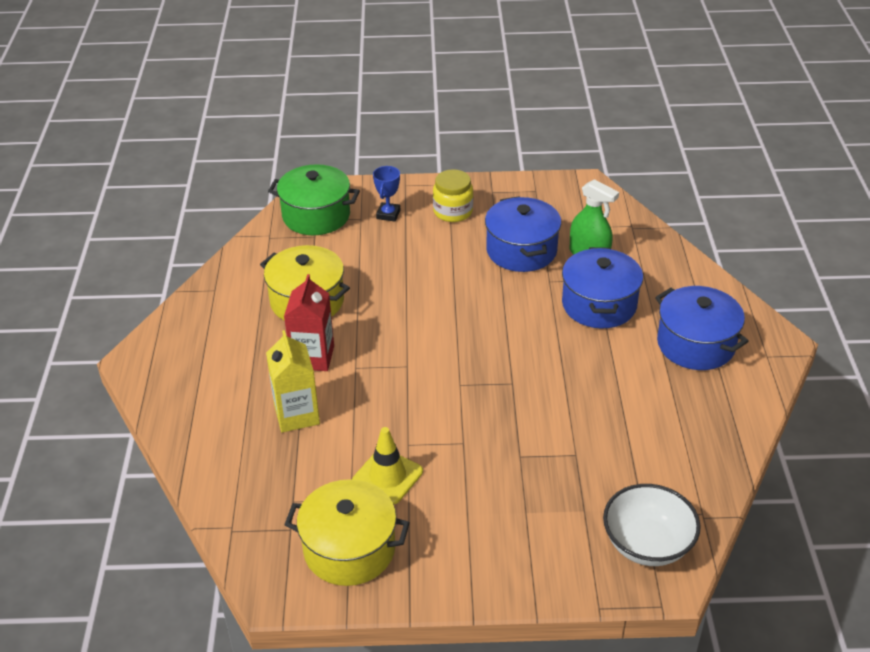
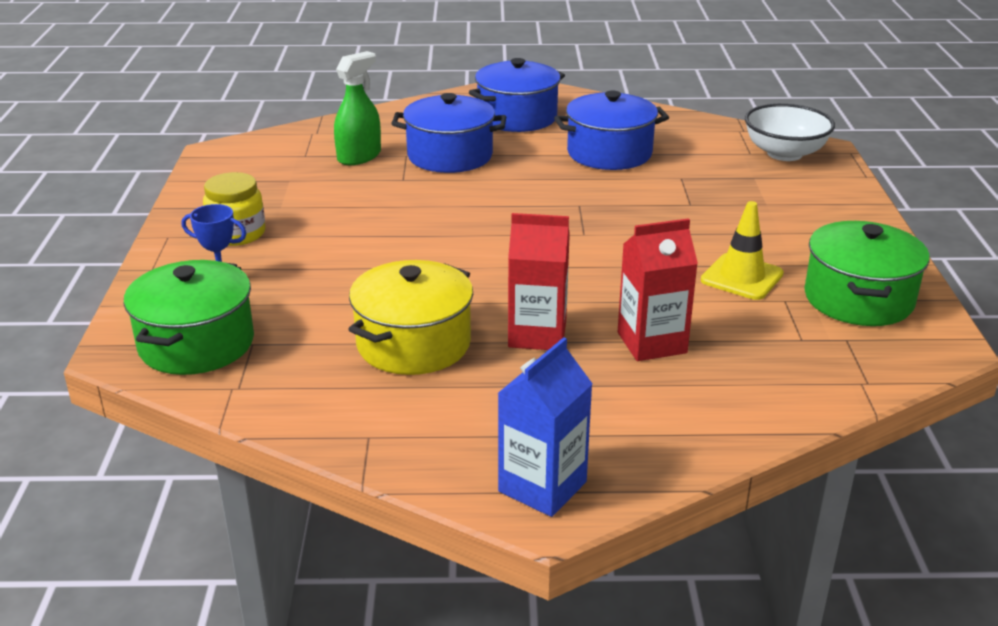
camera: 90 degrees left, 10 degrees down
(155, 359) = (542, 486): none -> blue carton
(297, 415) = (651, 342): yellow carton -> red carton
(349, 549) = (858, 299): yellow pot -> green pot
(521, 250) = (339, 192): blue pot -> blue pot (609, 153)

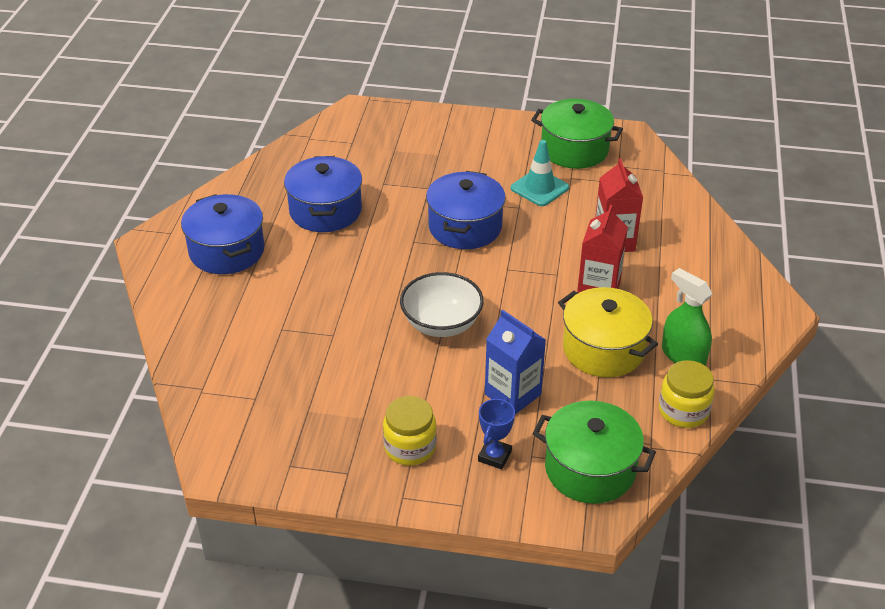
camera: 80 degrees left, 10 degrees up
(300, 413) = (683, 411): none -> yellow jar
(359, 156) = (273, 360): green spray bottle -> green spray bottle (683, 356)
(450, 156) = (295, 301): blue pot -> blue pot (465, 227)
(542, 486) = (759, 309): blue carton -> blue carton (512, 394)
(742, 277) = (539, 188): yellow traffic cone -> turquoise traffic cone
(784, 153) = (359, 127): white bowl -> white bowl (441, 324)

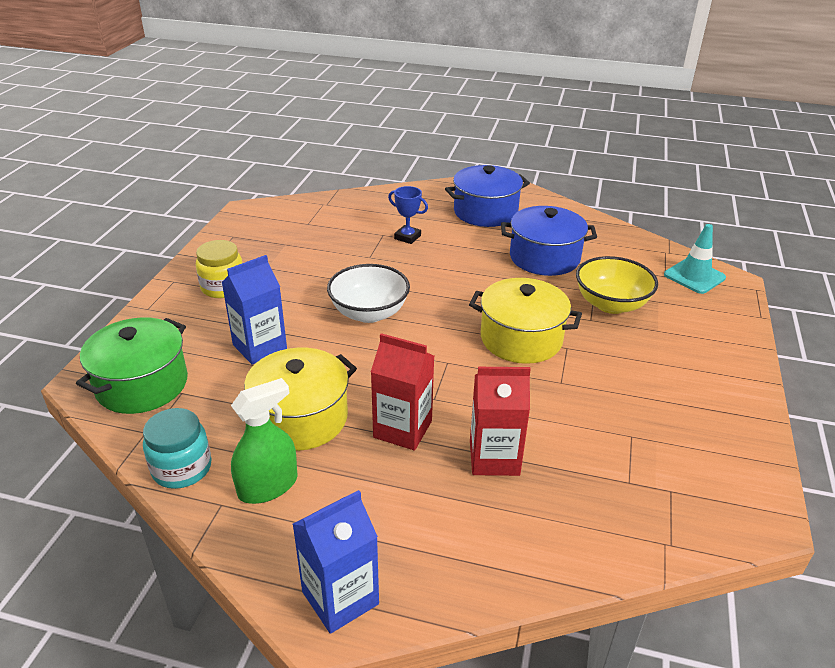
camera: 95 degrees right, 5 degrees down
(403, 175) = (611, 304): none -> yellow bowl
(465, 227) = (521, 339): blue pot -> yellow pot
(494, 456) = (190, 329): blue trophy -> blue trophy (407, 237)
(539, 188) = (603, 404): turquoise traffic cone -> turquoise traffic cone (694, 276)
(574, 150) = (700, 448): green pot -> none
(683, 411) = (182, 468): yellow jar -> turquoise jar
(761, 305) = (340, 598): none -> blue carton

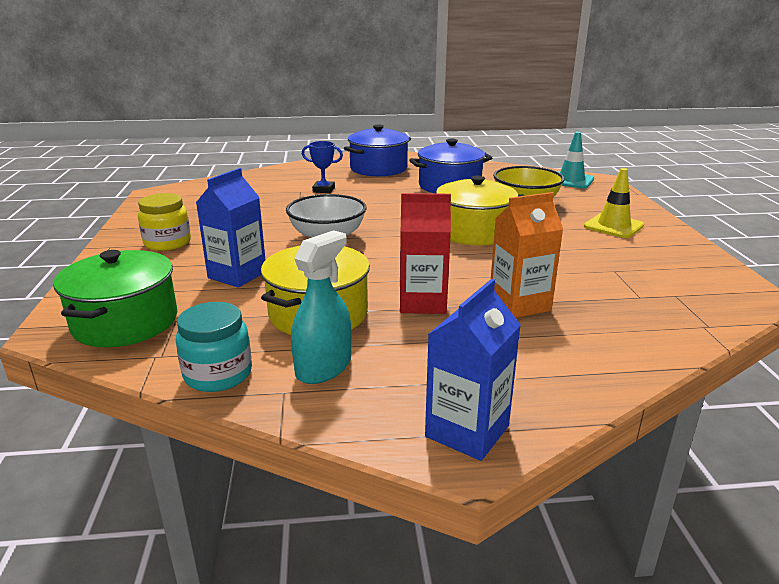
camera: 20 degrees left, 10 degrees down
(268, 486) = (323, 367): green spray bottle -> turquoise spray bottle
(494, 458) = (519, 304): red carton -> orange carton
(685, 366) = (613, 226): none -> yellow traffic cone

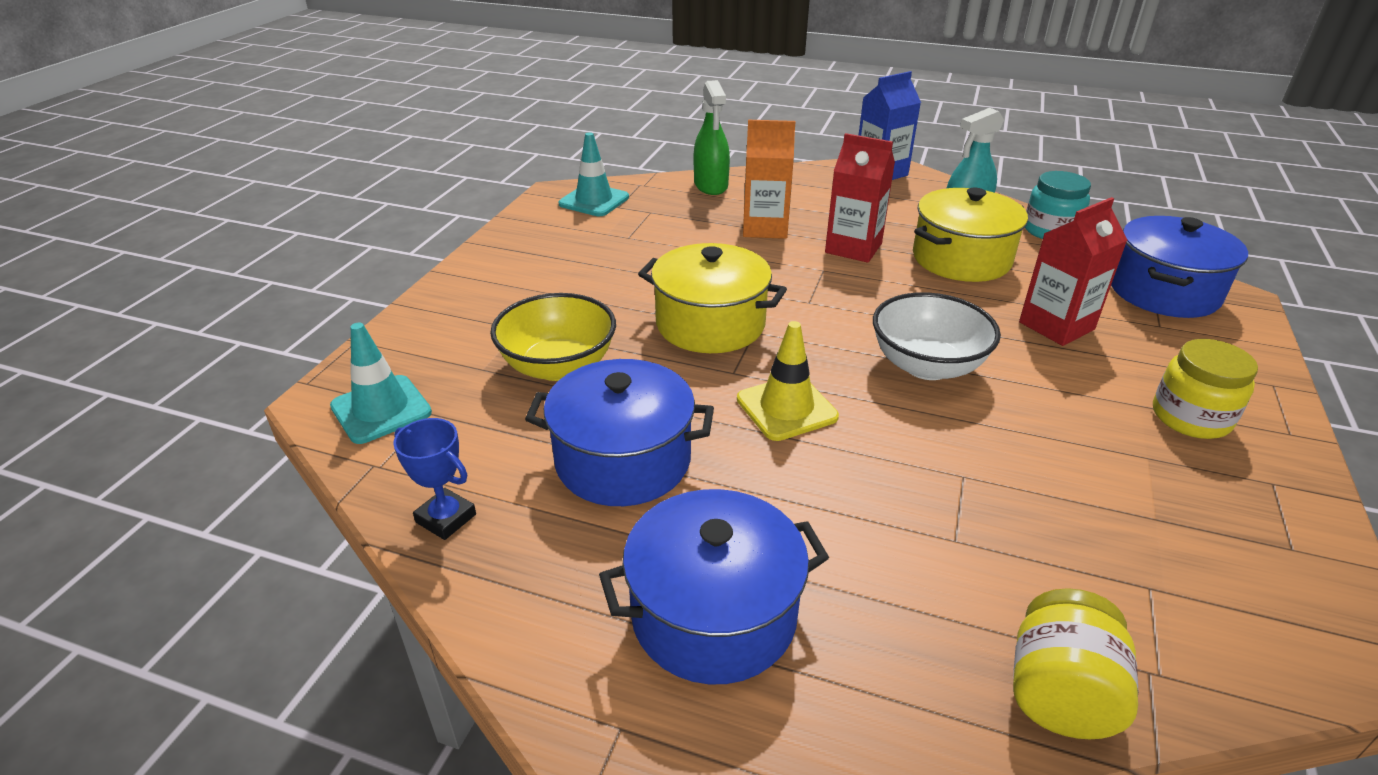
camera: 155 degrees left, 10 degrees up
(125, 322) = (1163, 292): green pot -> blue pot
(237, 275) = (1056, 326): blue carton -> red carton
(263, 174) = (1059, 694): none -> yellow jar
(323, 190) = (899, 528): blue trophy -> blue trophy (446, 518)
(613, 226) = (521, 288): yellow traffic cone -> yellow traffic cone (786, 408)
(640, 344) = (711, 185): none -> green spray bottle
(707, 296) = (594, 201): none -> turquoise traffic cone

